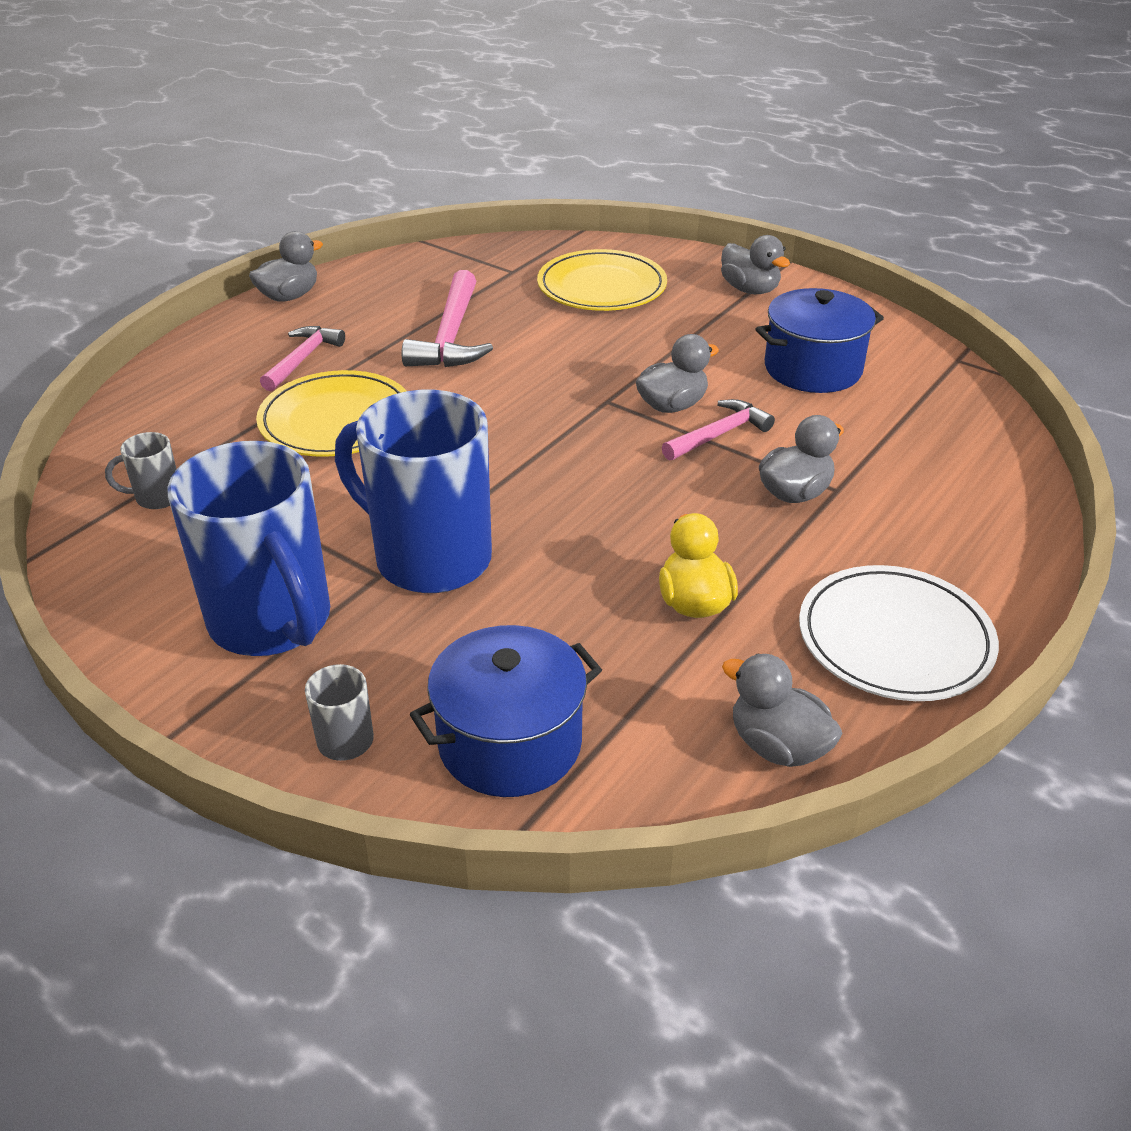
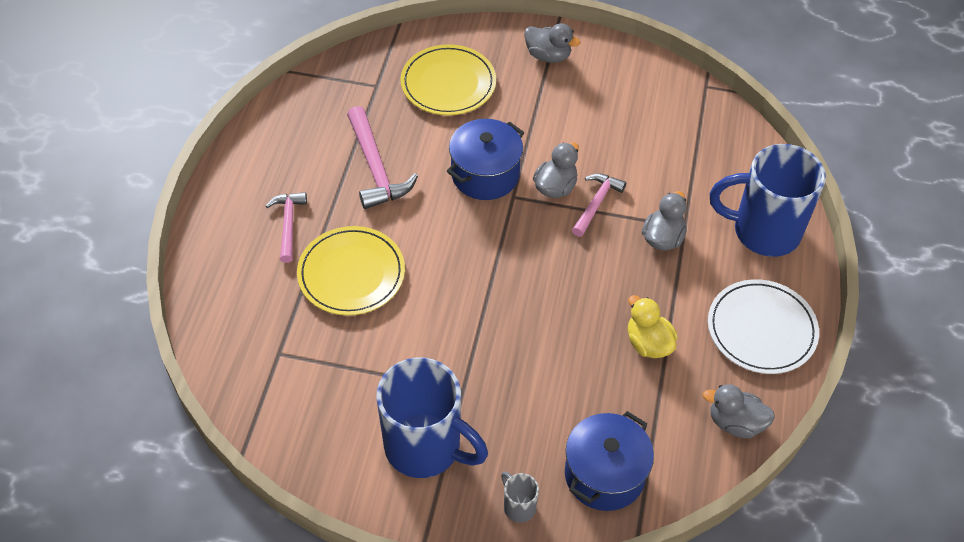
camera: 25 degrees left, 15 degrees up
(157, 497) = (283, 381): grey mug -> none
(289, 296) = (233, 163): grey duck -> none
(429, 558) = (483, 366): blue mug -> blue mug (763, 231)
(813, 369) = (624, 124): blue pot -> blue pot (485, 174)

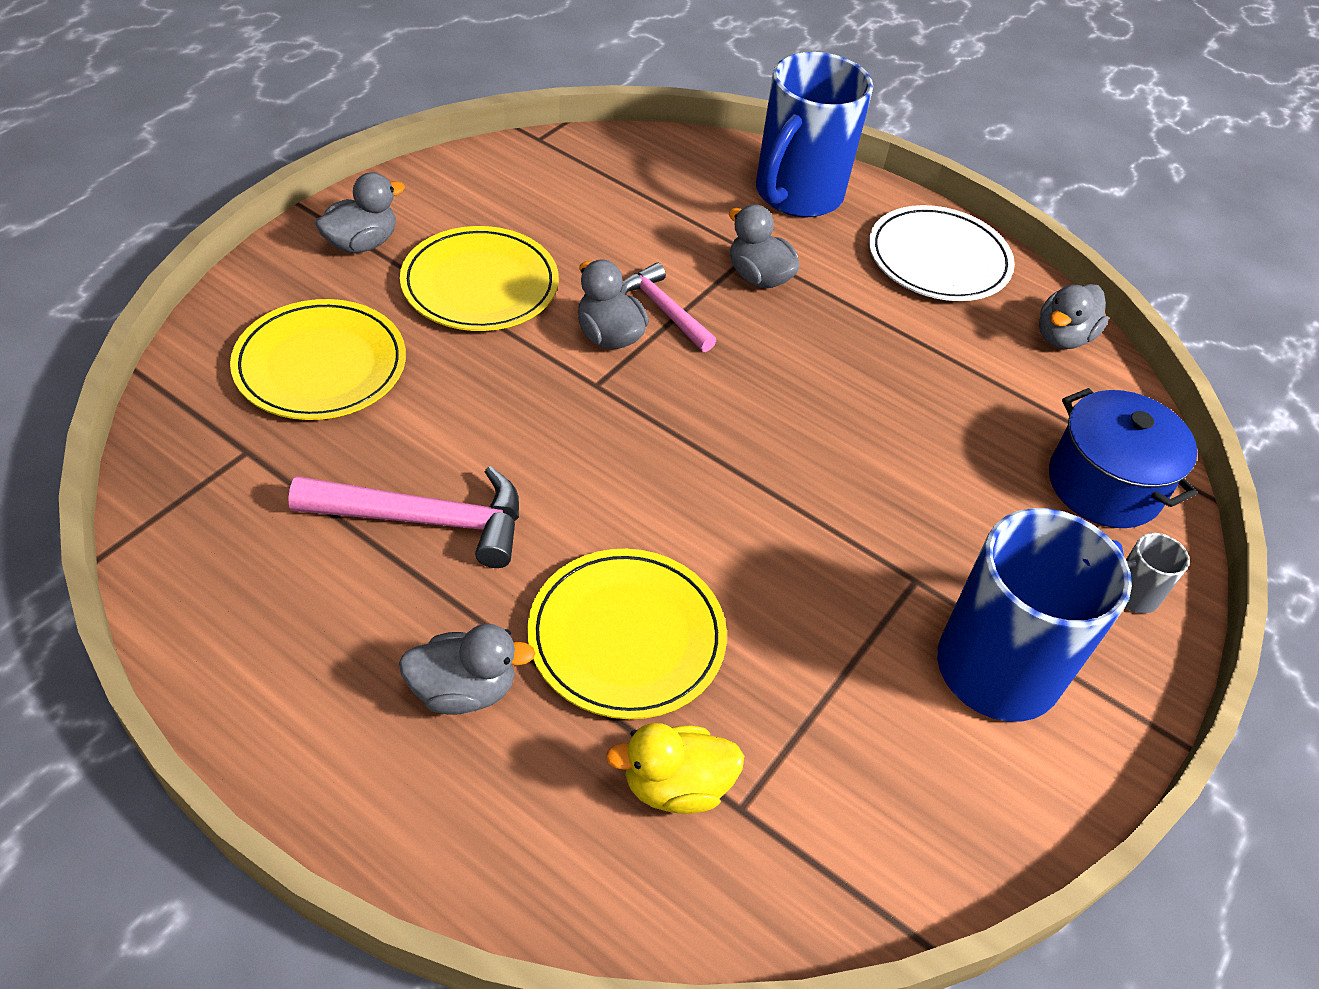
camera: 70 degrees left, 5 degrees down
(288, 224) = (463, 690): pink hammer -> grey duck
(485, 174) = (534, 397): blue pot -> none
(554, 116) = (480, 285): none -> yellow plate
(648, 343) = (917, 360): yellow duck -> yellow duck (676, 786)

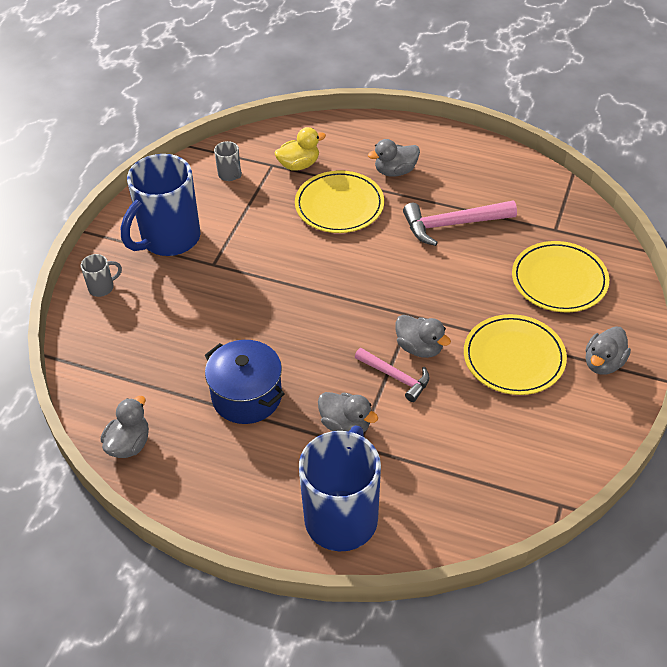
camera: 170 degrees right, 0 degrees up
(848, 809) = (230, 175): none -> grey mug
(938, 259) = (222, 487): white plate -> none
(1104, 485) = (110, 343): blue pot -> blue pot (247, 396)

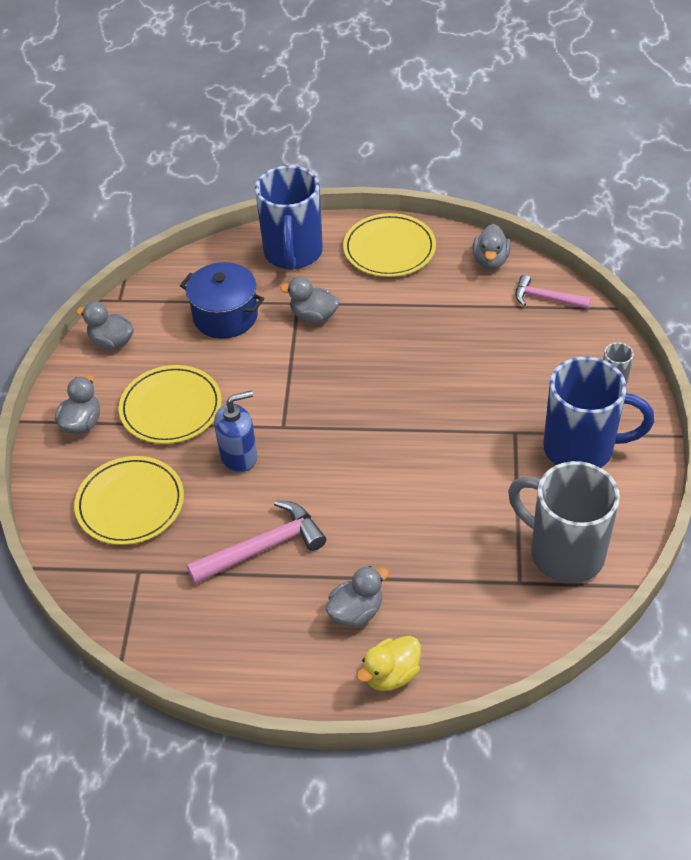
camera: 165 degrees right, 0 degrees up
(169, 239) = (581, 449): blue mug -> blue mug turned 75 degrees clockwise
(230, 175) = (564, 553): grey mug -> grey mug, size x2.41
(247, 396) = (411, 317): blue pot -> blue pot (225, 316)
(299, 165) = (485, 591): yellow duck -> yellow duck (391, 675)
(339, 205) = (408, 541): yellow plate -> yellow plate (389, 249)
(396, 377) = (281, 364): pink hammer -> pink hammer (546, 298)
(419, 348) = (265, 396): grey duck -> grey duck (112, 342)
(457, 298) = (239, 456): none -> blue soap dispenser

